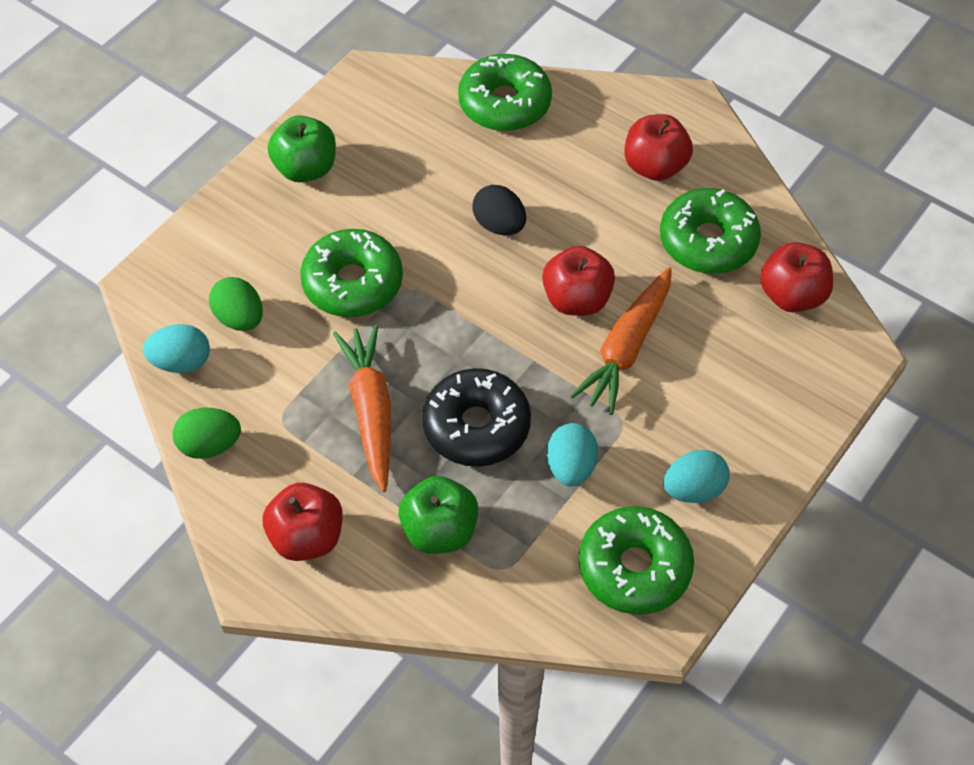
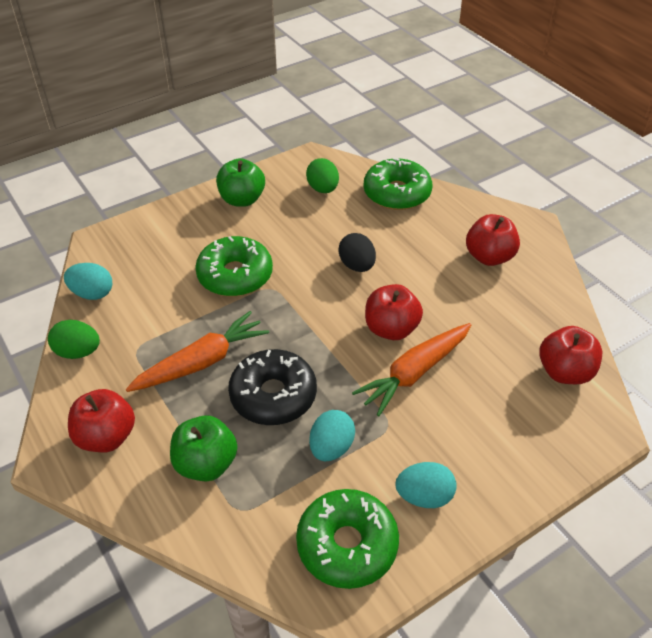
camera: 20 degrees right, 10 degrees down
(240, 318) = (147, 277): green egg -> green egg (323, 189)
(371, 411) = (202, 362): orange carrot -> orange carrot turned 45 degrees clockwise
(708, 241) = (510, 316): green donut -> none

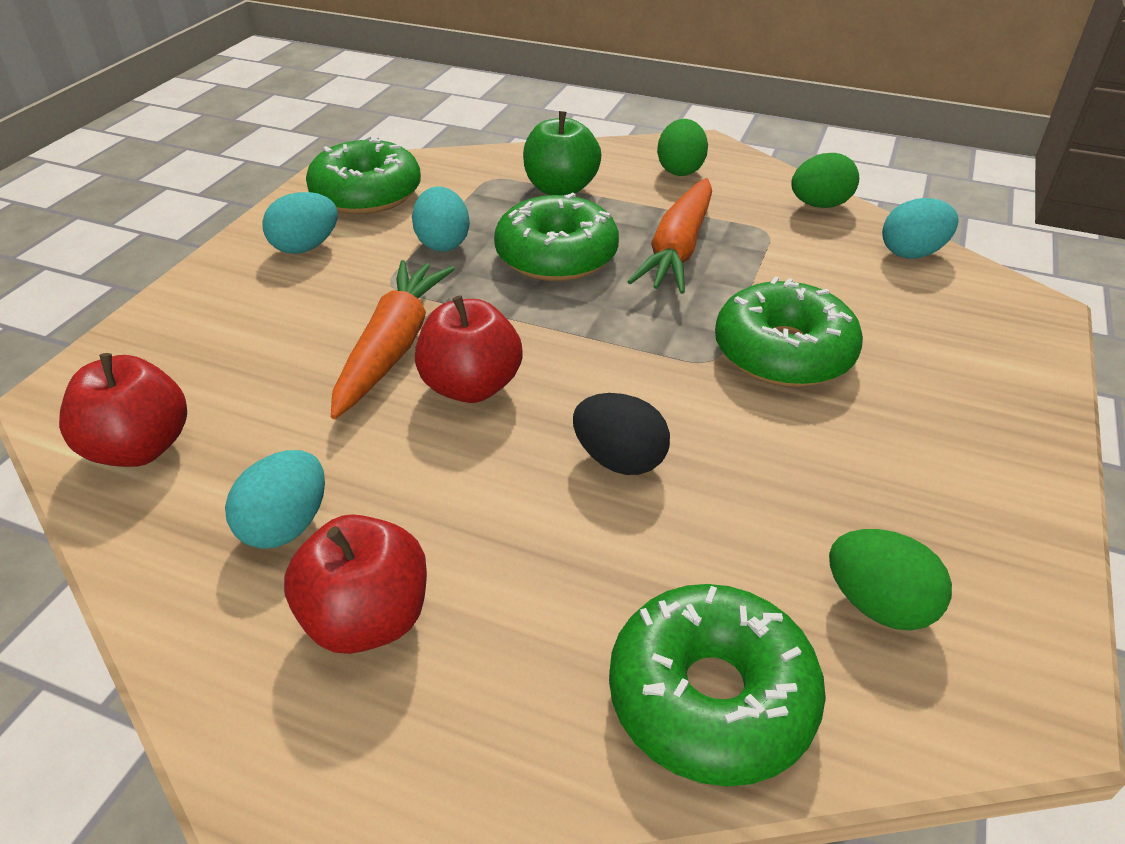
camera: 145 degrees right, 5 degrees down
(106, 437) = (680, 170): red apple -> green egg
(242, 199) = (976, 483): green apple -> none
(273, 395) = (556, 256): black donut -> green donut
(506, 302) = (286, 525): none -> turquoise egg

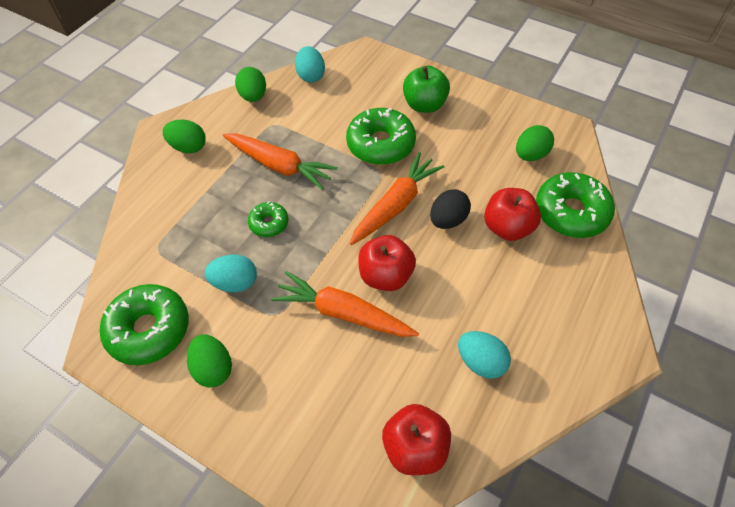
camera: 80 degrees left, 15 degrees up
(306, 247) = (213, 368): turquoise egg -> green egg
(367, 619) = (537, 324): red apple -> red apple (507, 227)
(556, 256) = (269, 223): green donut -> green donut, size x0.53
(561, 189) = (188, 211): green apple -> green apple (424, 105)
(636, 385) = (396, 205): none -> orange carrot

